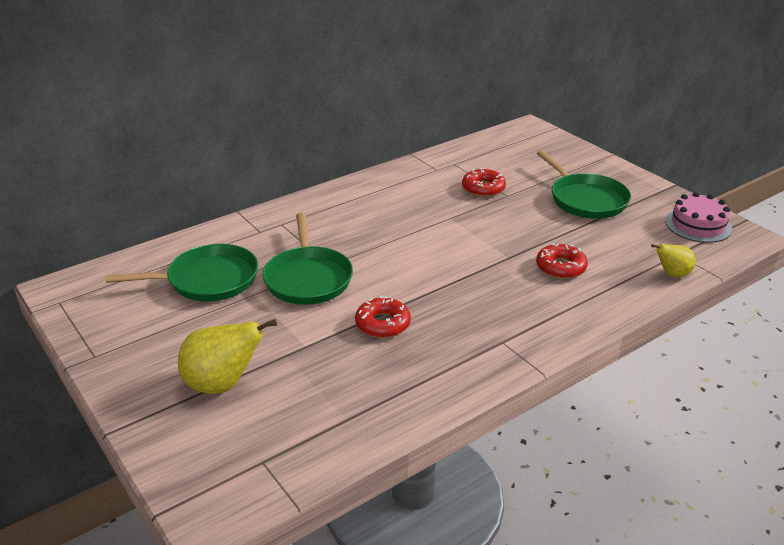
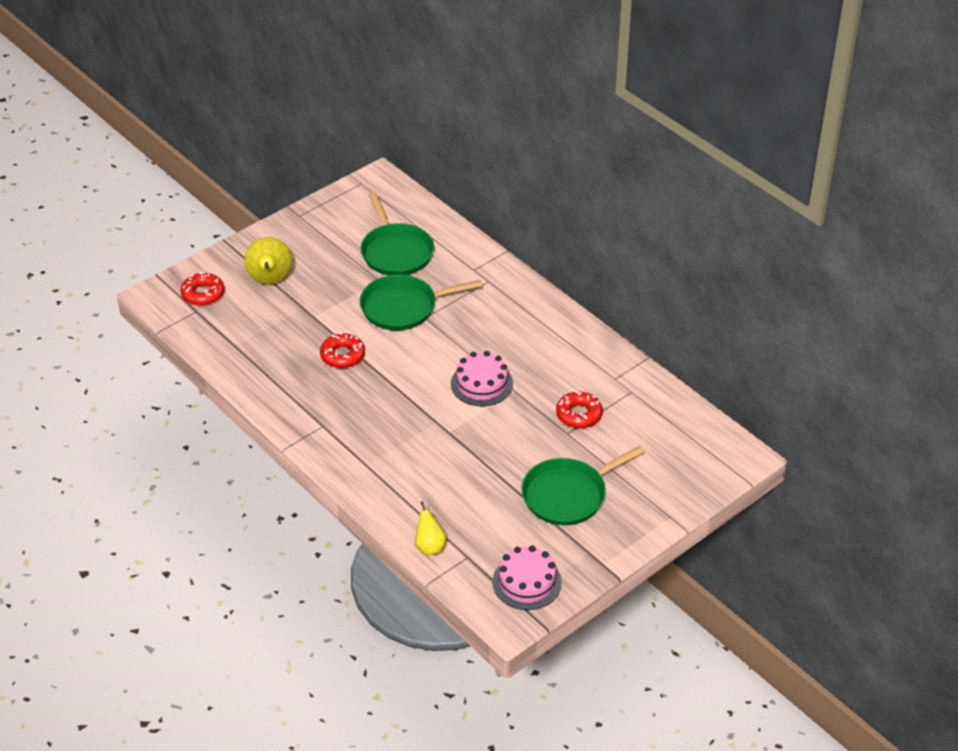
camera: 85 degrees right, 10 degrees up
(438, 235) = (481, 384): none -> pink cake
(561, 267) = (435, 467): red donut -> red donut (203, 294)

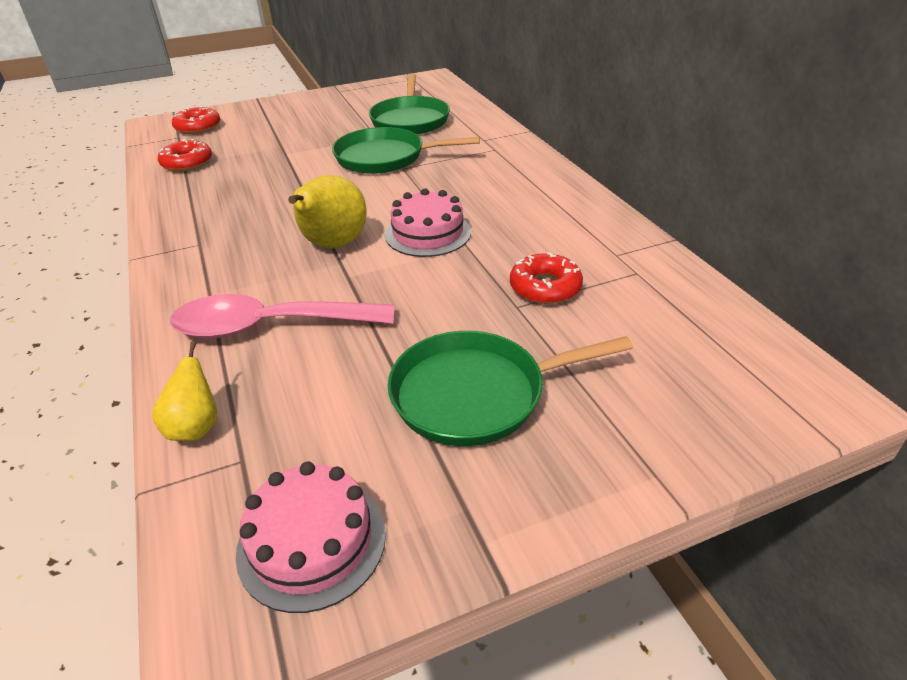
camera: 20 degrees right, 5 degrees down
(270, 281) = (269, 126): yellow pear -> yellow pear (333, 245)
(342, 355) = (285, 186): red donut -> red donut (187, 163)
(424, 479) = (269, 326): none -> pink spoon

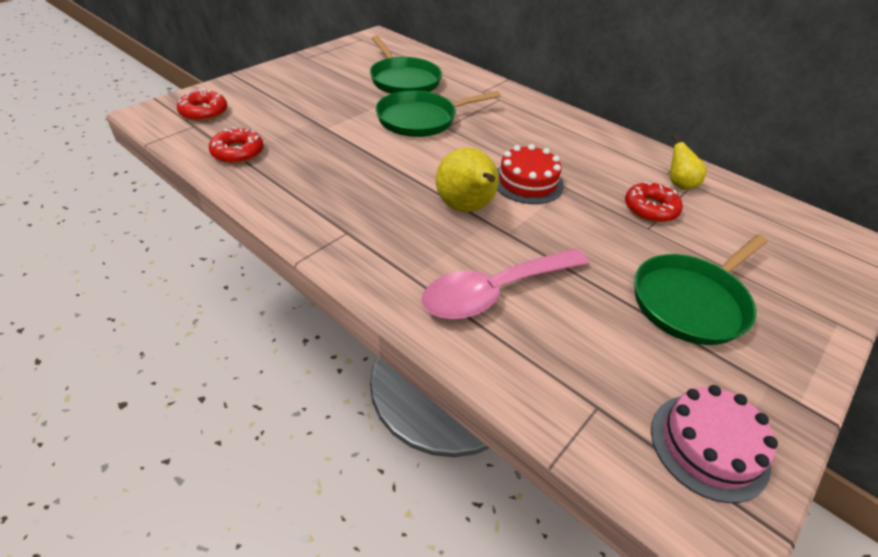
camera: 30 degrees left, 5 degrees up
(196, 427) = (535, 394): yellow pear -> yellow pear (679, 184)
(428, 233) = (527, 182): pink cake -> red cake

